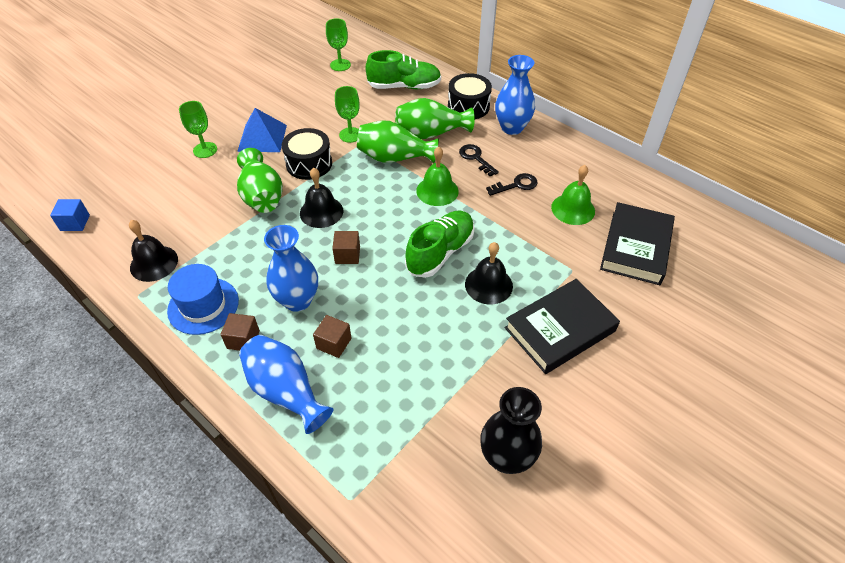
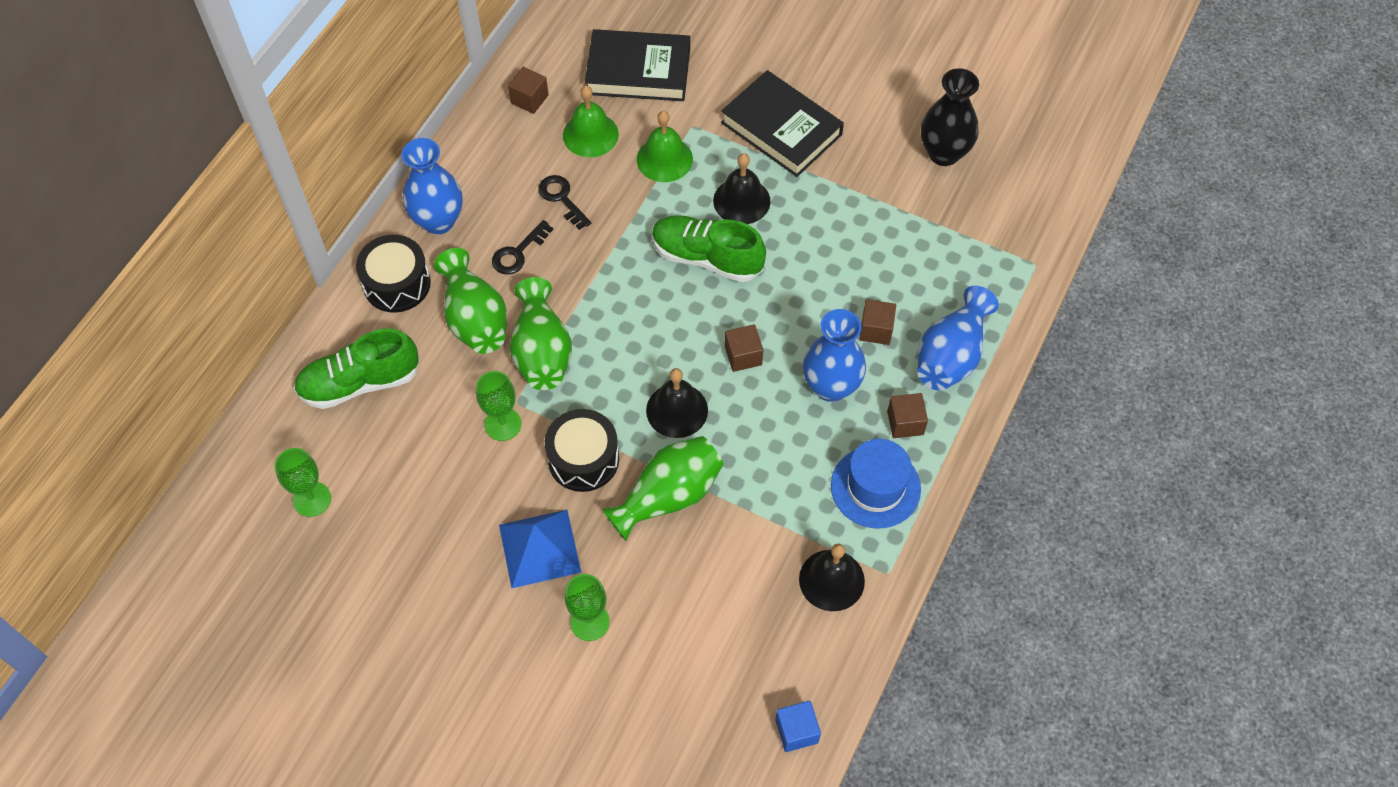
camera: 105 degrees left, 10 degrees up
(404, 86) = (360, 383): green shoe -> green shoe turned 90 degrees counterclockwise
(437, 191) = (597, 284): green bell -> green bell (664, 159)
(612, 182) = (529, 99): none -> brown cube

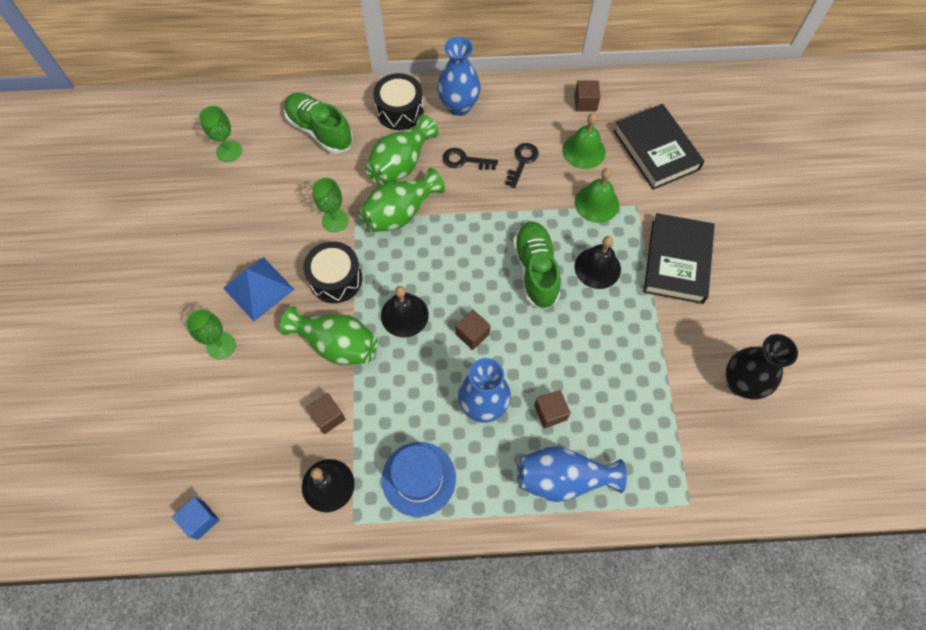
camera: 60 degrees right, 5 degrees up
(905, 423) = (484, 473): brown cube -> brown cube (328, 417)

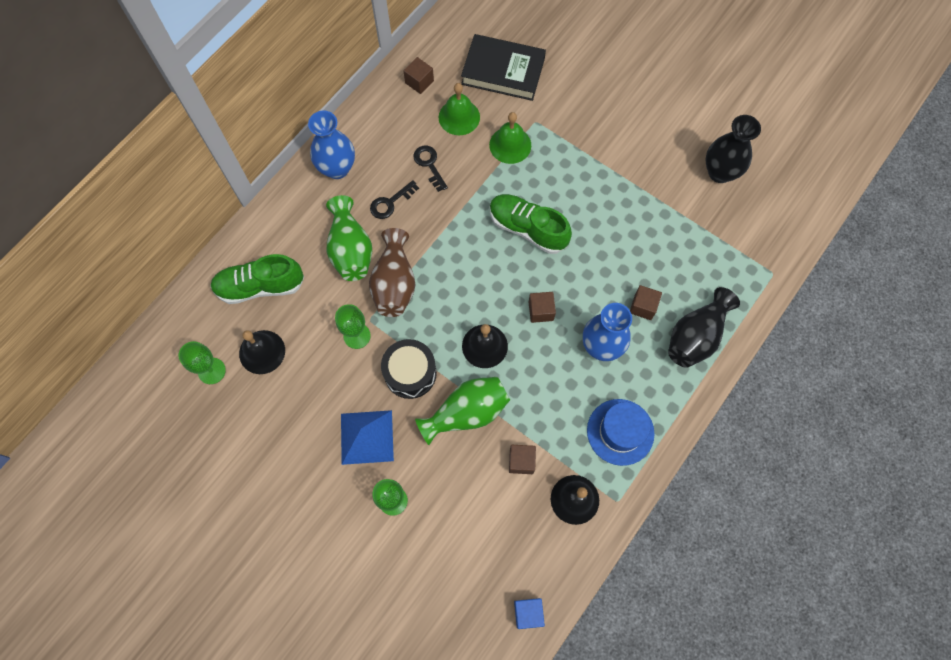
camera: 50 degrees left, 5 degrees up
(400, 110) = (299, 213): black drum -> none
(400, 213) = (394, 283): green vase -> brown vase
(563, 478) = (695, 336): blue vase -> black vase
(597, 268) = (561, 187): black bell -> black bell (262, 352)
(677, 261) = (601, 134): black book -> none

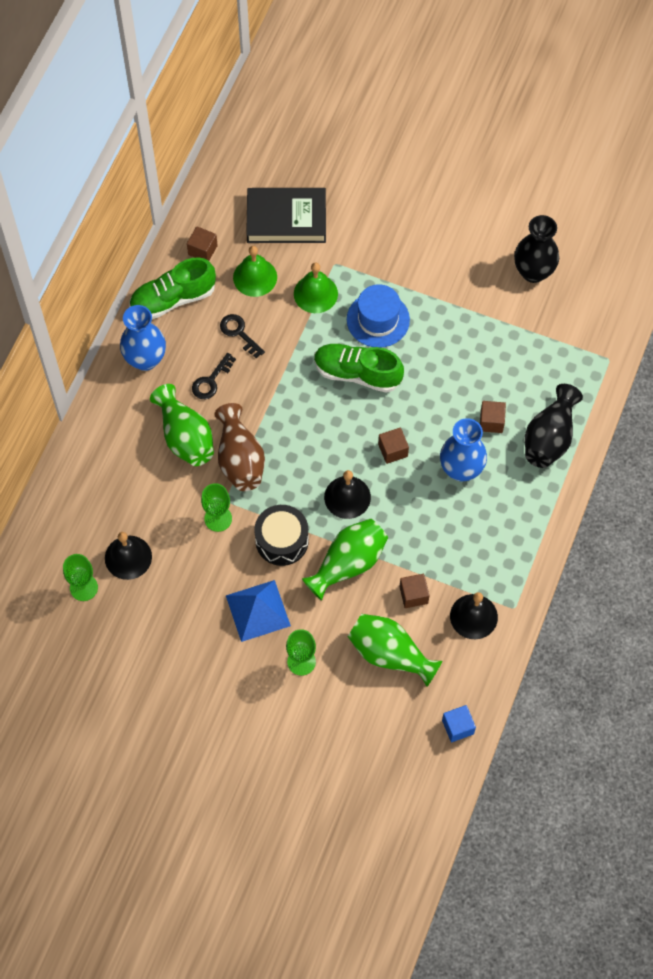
camera: 15 degrees left, 5 degrees down
(260, 286) = (105, 495): green shoe -> green shoe (173, 299)
(481, 516) = (390, 654): none -> green vase
(620, 432) = (500, 544): blue hat -> blue hat (378, 320)

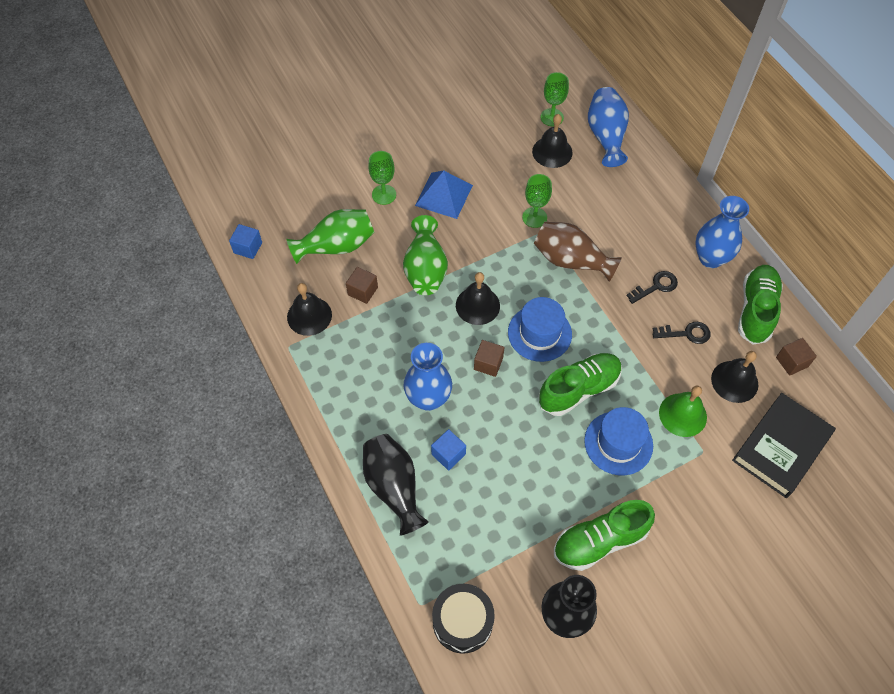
camera: 130 degrees right, 5 degrees down
(69, 525) = (606, 136): none -> blue vase
(185, 437) = (619, 240): green vase -> none
(211, 381) = (656, 286): black key -> black key turned 75 degrees clockwise
(255, 277) = (734, 381): green bell -> black bell
(282, 540) = (482, 242): black drum -> black drum (462, 622)
(332, 434) = (539, 333): none -> blue hat
(463, 285) = (599, 541): none -> green shoe
(491, 422) = (448, 454): brown cube -> blue cube

